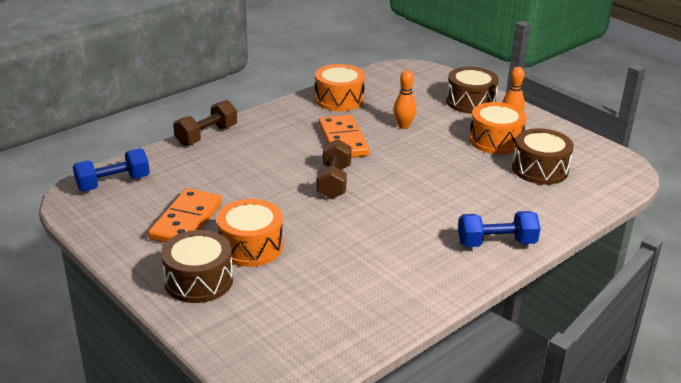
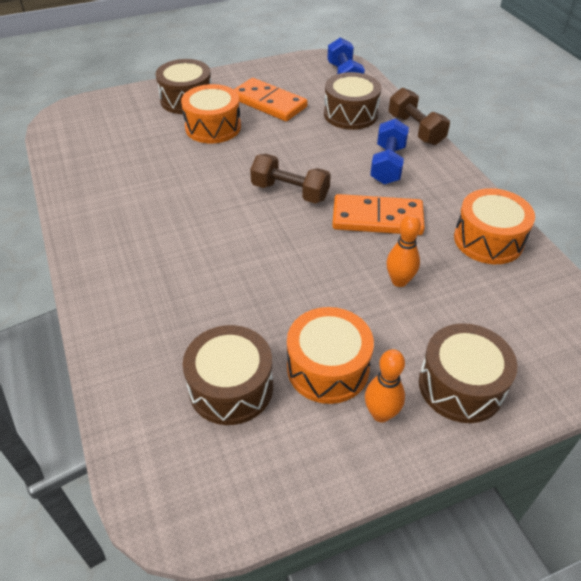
camera: 110 degrees right, 15 degrees up
(191, 170) = (350, 114): none -> brown drum
(496, 243) = (112, 277): blue dumbbell -> blue dumbbell (387, 165)

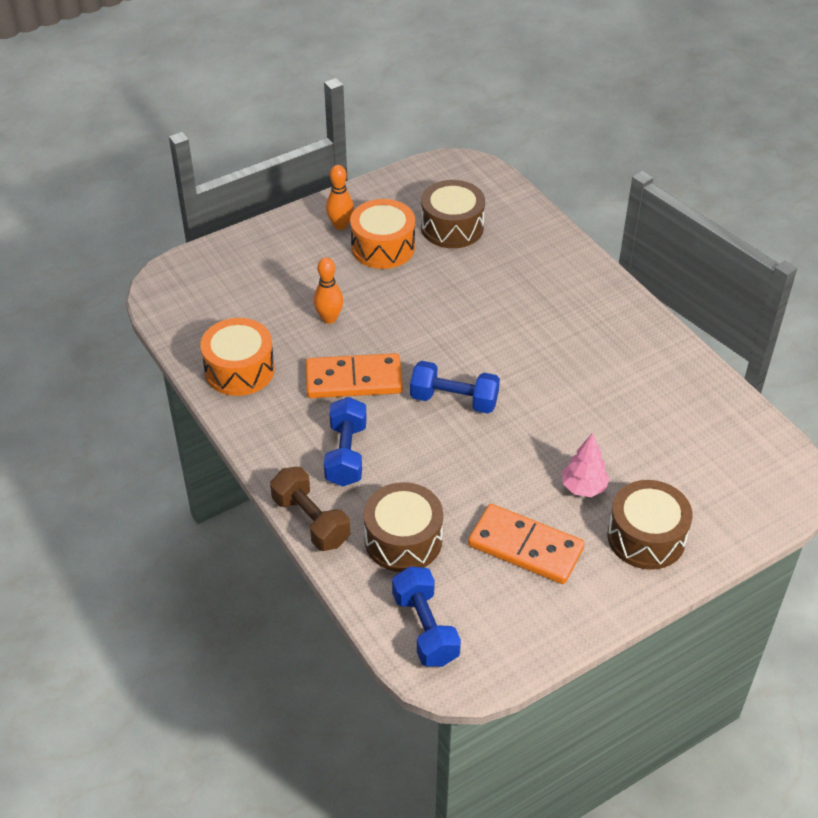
camera: 170 degrees right, 0 degrees up
(213, 127) = (583, 487): orange drum -> pink tree
(290, 192) = (454, 400): brown dumbbell -> blue dumbbell
(461, 385) = (281, 248): brown drum -> none

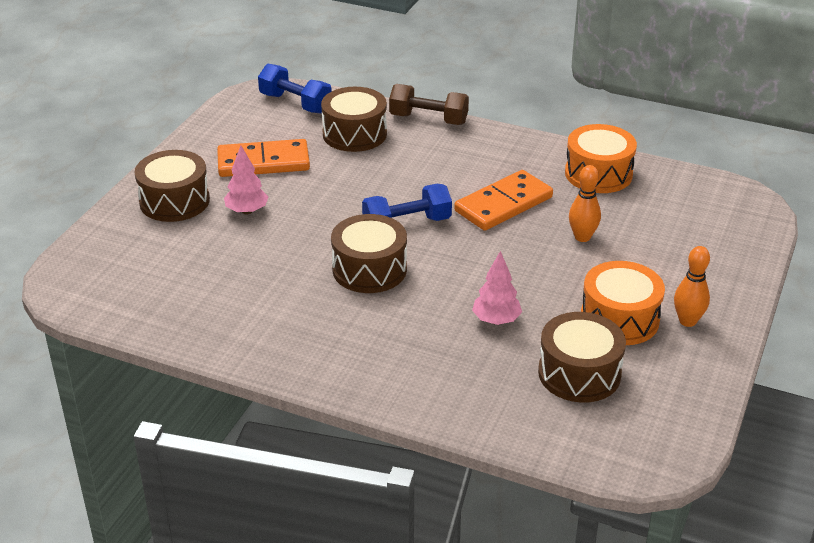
camera: 145 degrees right, 10 degrees down
(346, 454) = (449, 159): blue dumbbell -> none
(468, 285) = (496, 320): none -> pink tree
(523, 371) = (369, 269): none -> brown drum

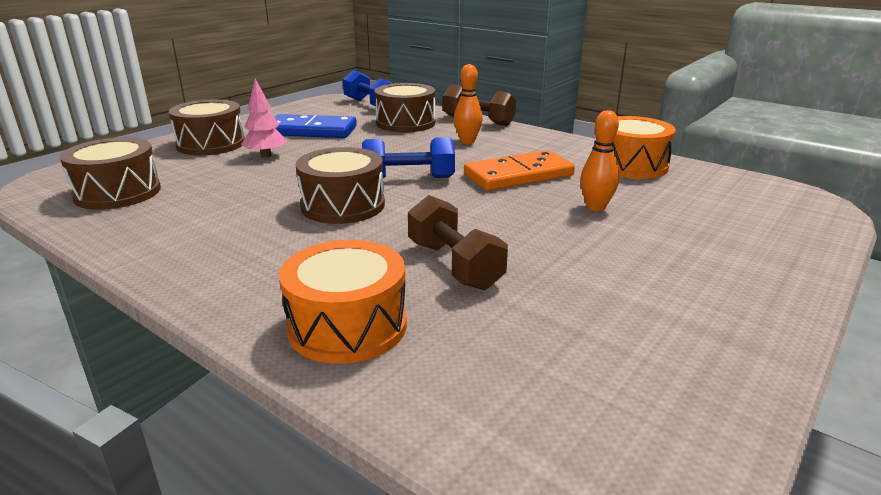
camera: 15 degrees right, 10 degrees down
(263, 162) = (312, 131): orange domino -> blue domino
(496, 320) = (454, 265): pink tree -> brown dumbbell
(579, 373) = (538, 338): brown drum -> brown drum (118, 193)
(619, 319) = (618, 285): orange drum -> orange drum (347, 326)
(687, 321) = (717, 300): orange bowling pin -> orange bowling pin (467, 141)

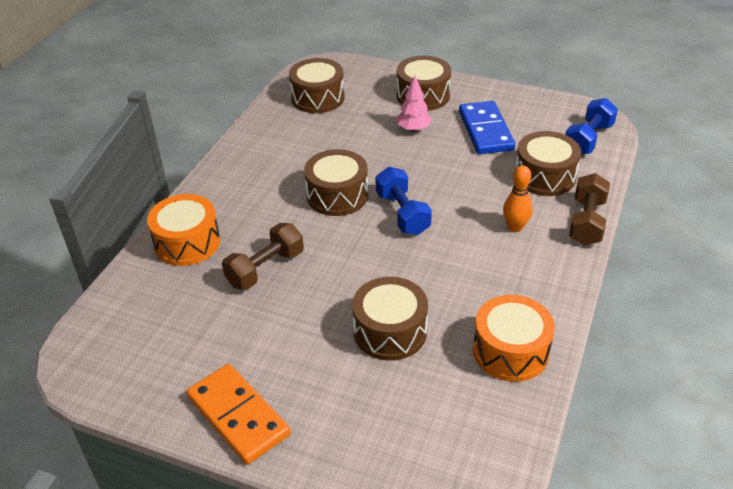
camera: 75 degrees right, 15 degrees up
(518, 175) = (441, 275): orange domino -> orange domino (238, 416)
(595, 207) = (390, 331): orange bowling pin -> brown drum

